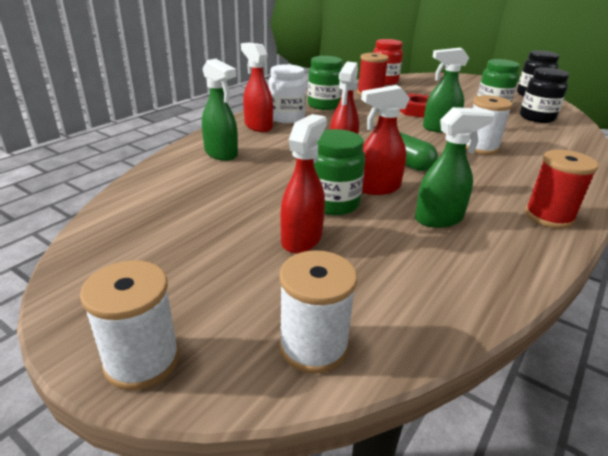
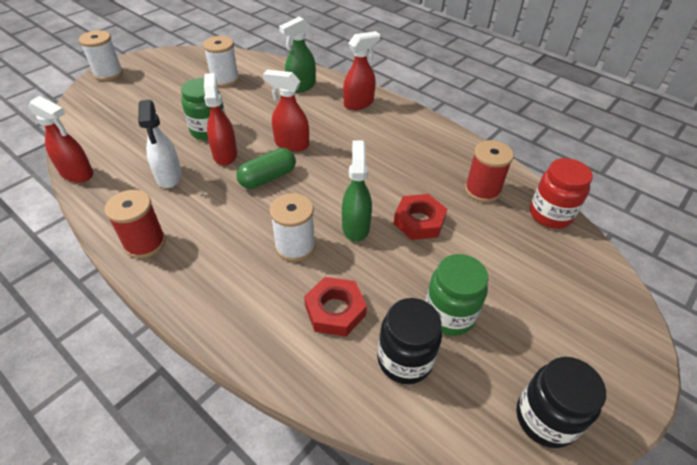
camera: 95 degrees right, 15 degrees up
(286, 118) = (382, 120): white jar -> none
(302, 239) = (172, 115): red spray bottle -> red spray bottle (77, 174)
(313, 346) = (88, 112): white spool -> white spool (225, 79)
(324, 105) = (425, 146): green jar -> none
(439, 219) = (169, 177): green spray bottle -> white spray bottle
(524, 134) = (335, 310): none -> red nut

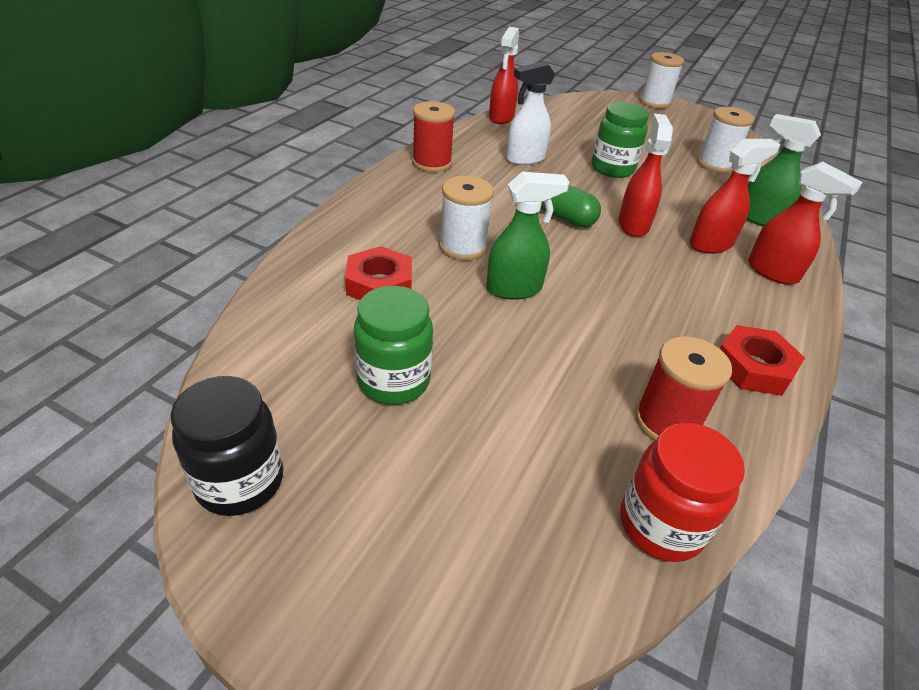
camera: 75 degrees right, 5 degrees down
(225, 154) = (581, 184): red spray bottle -> red spray bottle (711, 244)
(404, 360) = (320, 342): black jar -> none
(419, 221) = (553, 346): red nut -> red nut (753, 367)

